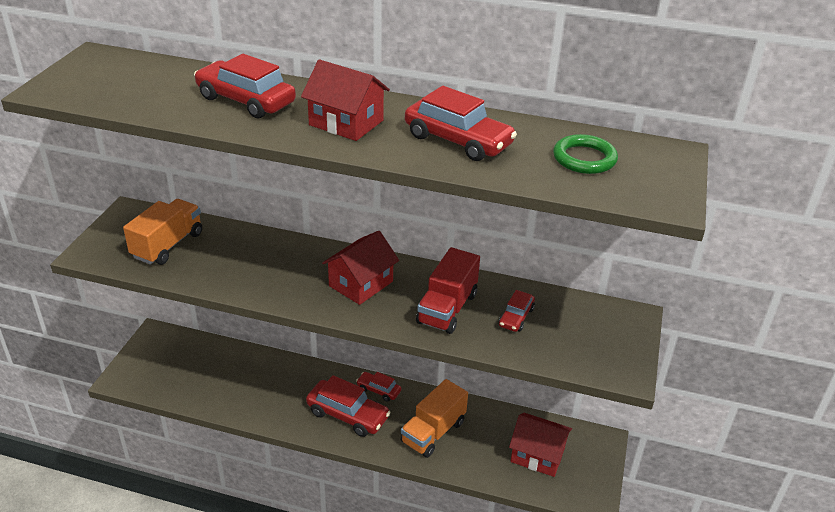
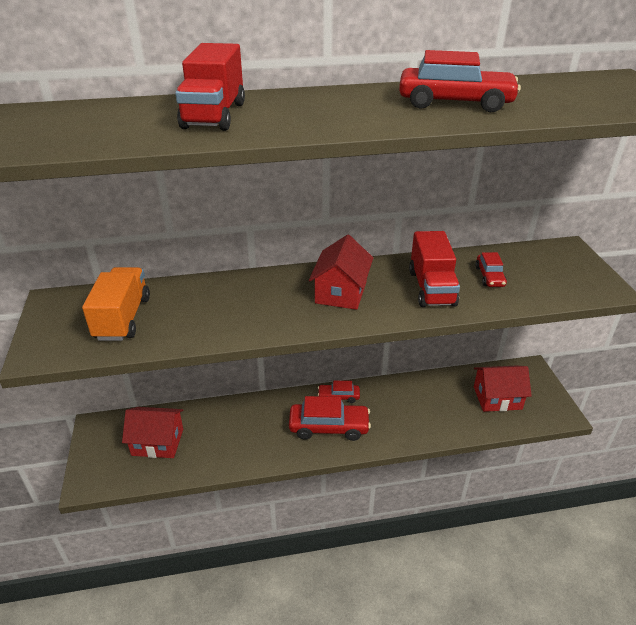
camera: 25 degrees left, 0 degrees up
(246, 100) = (214, 115): red car -> red truck
(346, 123) = (338, 111): red house -> red house (157, 442)
(433, 432) = (408, 412): orange truck -> none
(584, 158) = (569, 93): green ring -> none

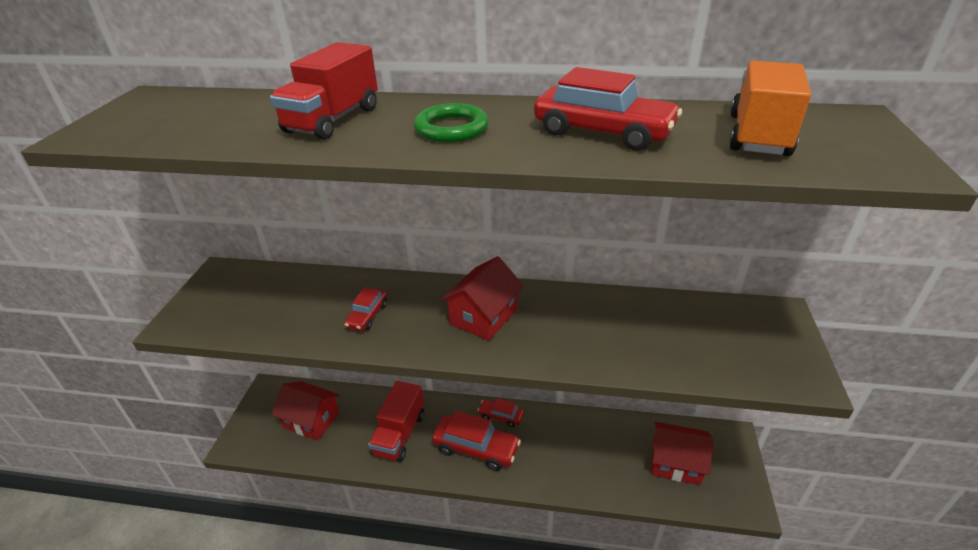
camera: 20 degrees right, 0 degrees up
(123, 318) = (265, 302): orange truck -> orange truck (758, 135)
(330, 112) = (451, 128): none -> green ring
(431, 288) = (584, 332): red truck -> red truck (399, 434)
(489, 276) = (661, 331): red car -> red car (367, 315)

